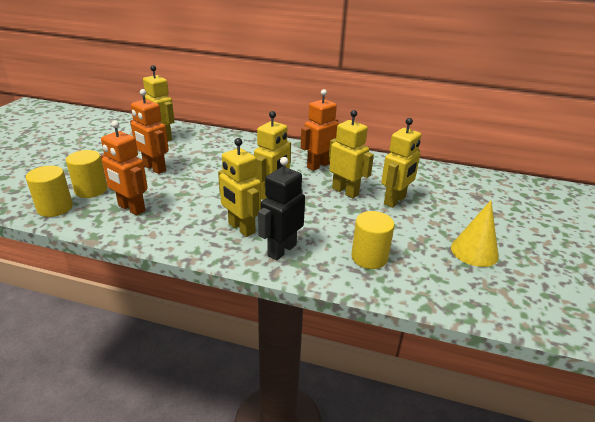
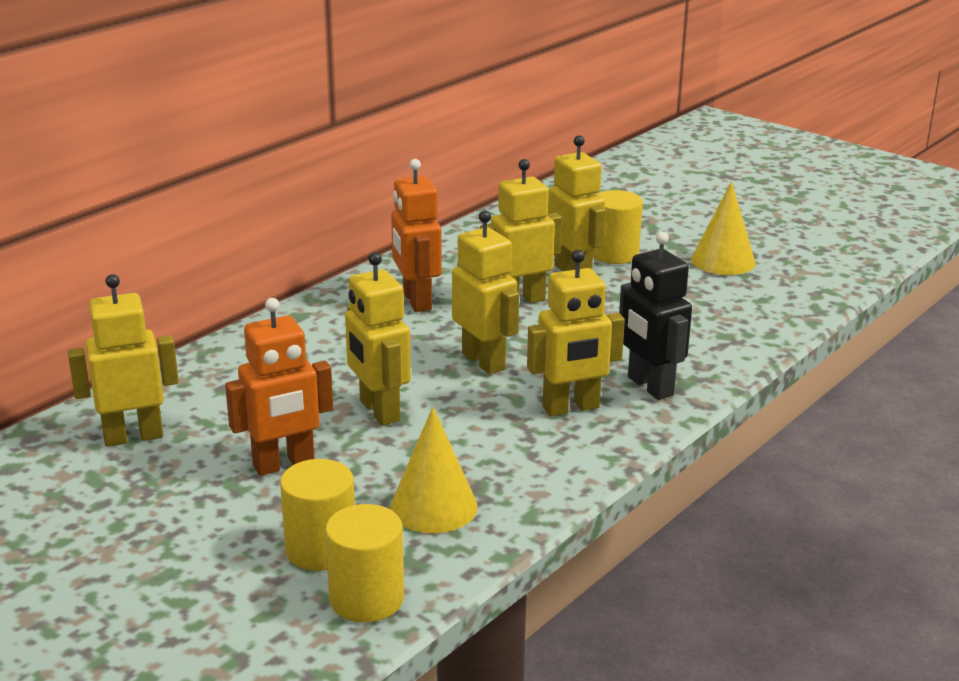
camera: 65 degrees left, 5 degrees down
(131, 208) = (433, 506): orange robot -> yellow cone
(208, 178) = (378, 411): none -> yellow robot
(369, 257) = (700, 328): yellow cylinder -> yellow cylinder (614, 254)

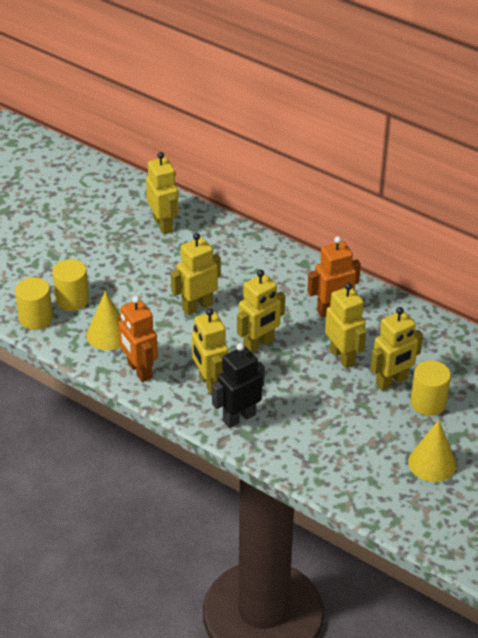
camera: 85 degrees right, 15 degrees up
(284, 464) = (142, 279): orange robot -> orange robot (139, 371)

